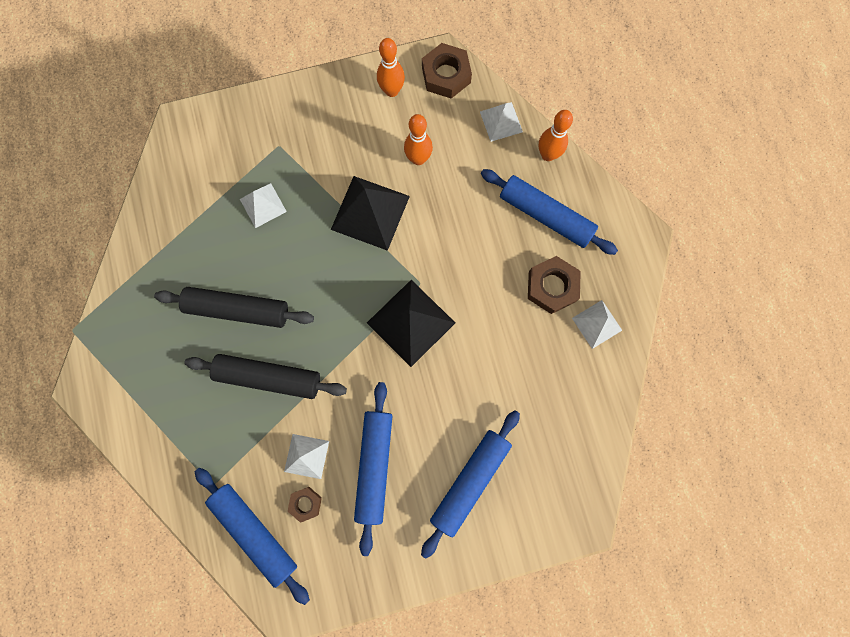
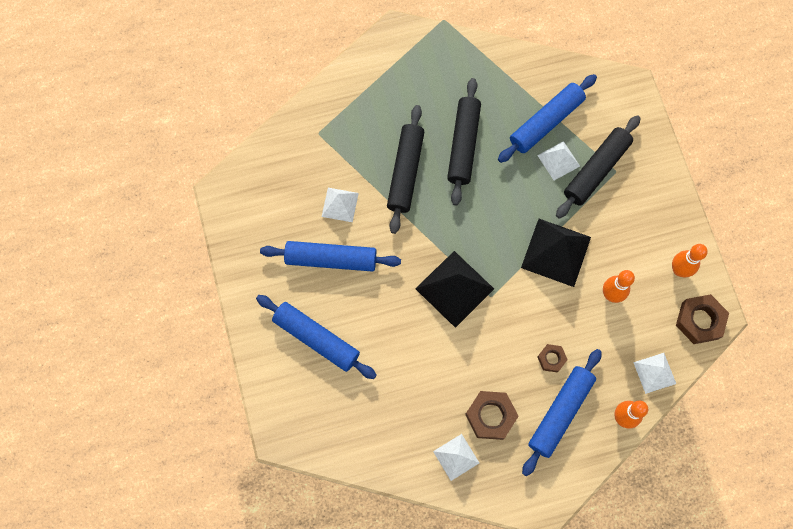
camera: 90 degrees right, 5 degrees down
(254, 532) = (280, 167): blue rolling pin -> blue rolling pin (546, 122)
(276, 166) = (596, 170): none -> black rolling pin
(305, 503) = (302, 205): brown nut -> brown nut (551, 359)

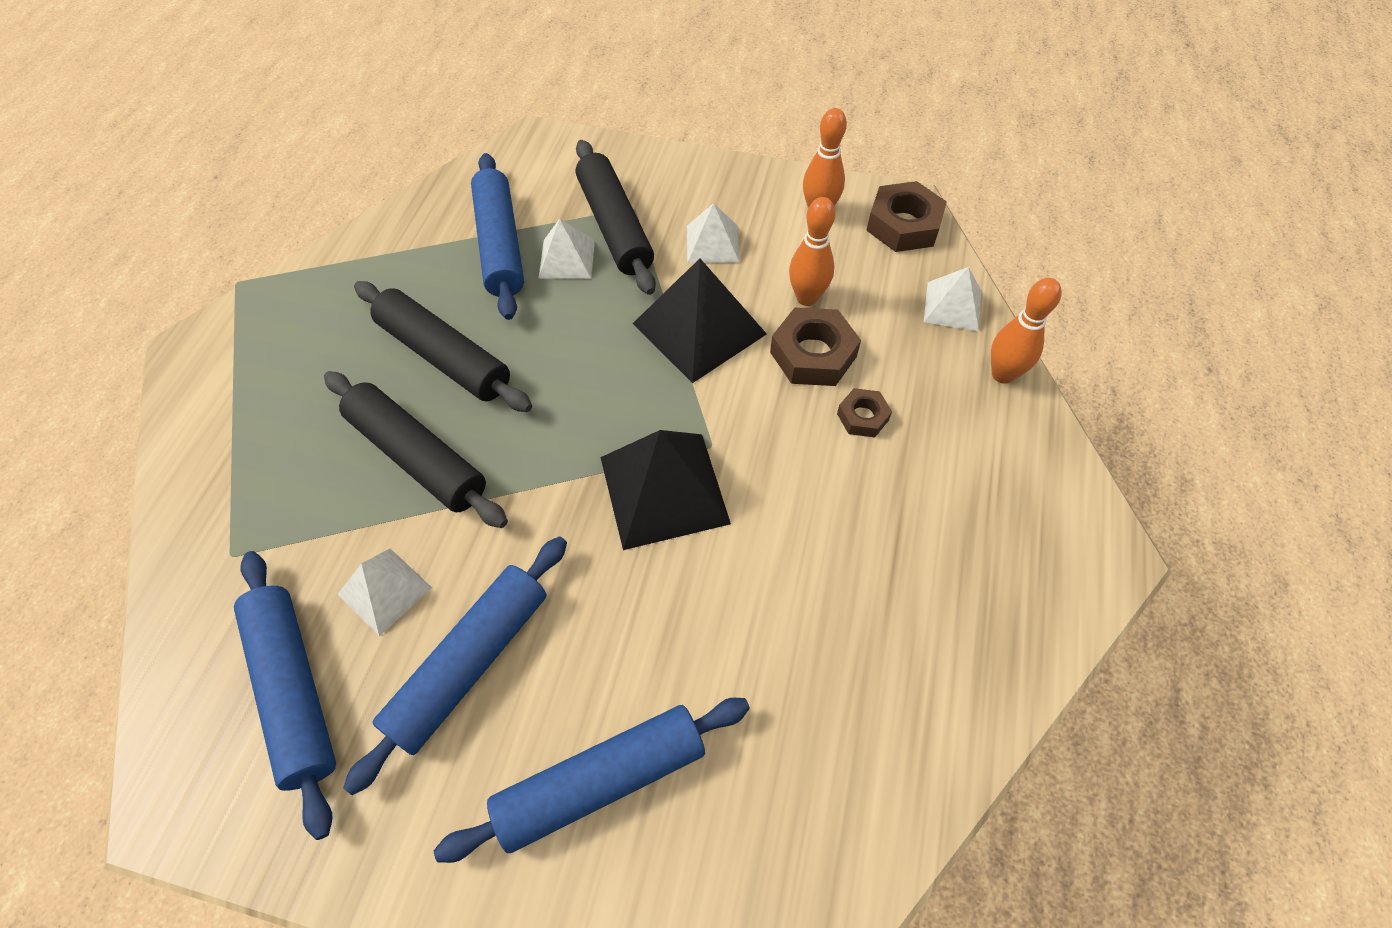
camera: 60 degrees left, 15 degrees down
(456, 457) = (964, 646): white pyramid -> white pyramid (712, 243)
(491, 416) = (915, 551): brown nut -> brown nut (813, 354)
(560, 413) = (957, 449): blue rolling pin -> blue rolling pin (294, 690)

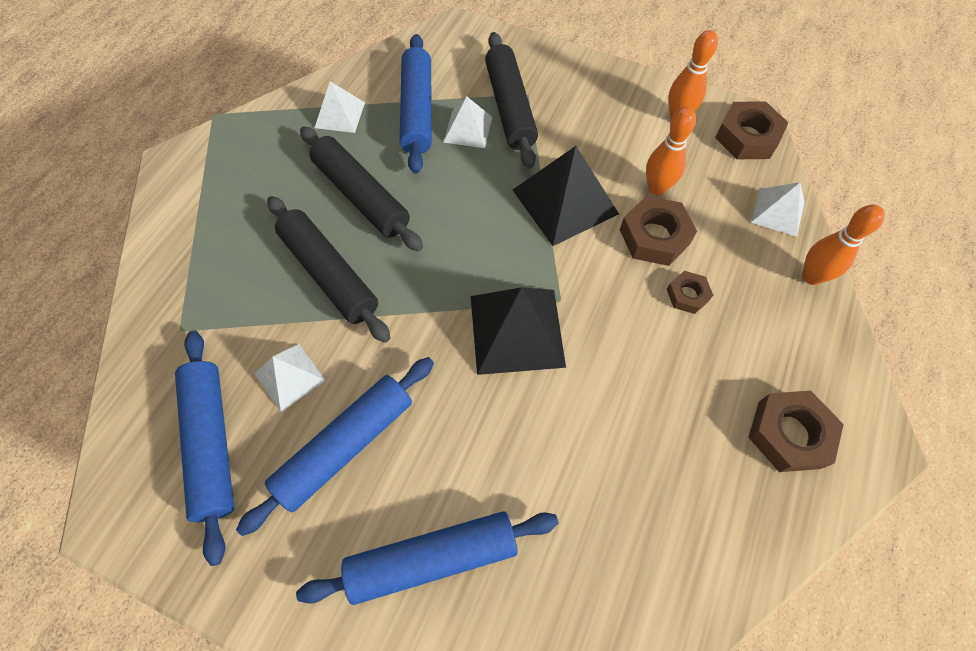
camera: 10 degrees right, 5 degrees up
(712, 243) = (586, 132): white pyramid -> white pyramid (340, 115)
(1006, 559) = (789, 434): none -> brown nut

